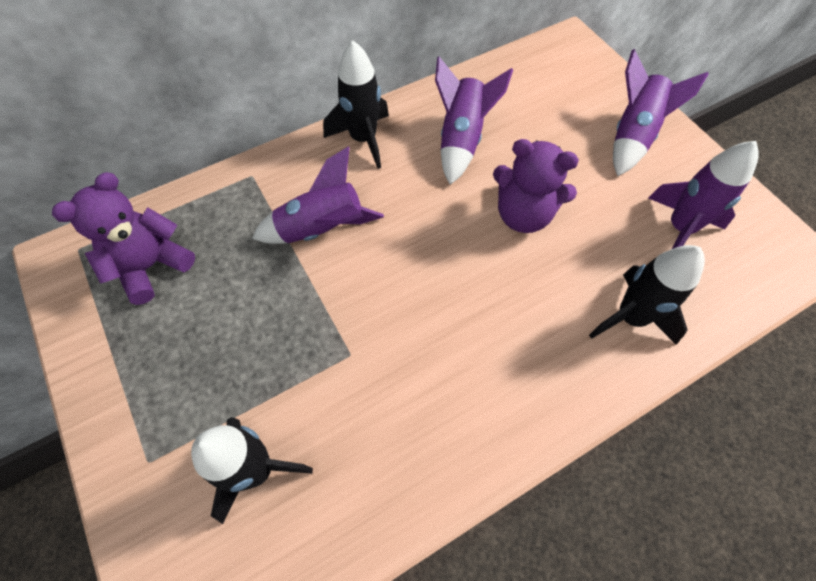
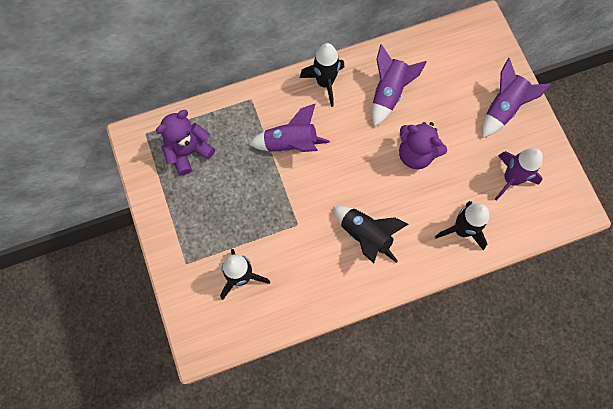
camera: 10 degrees right, 10 degrees up
(472, 354) = (365, 236): none -> black rocket

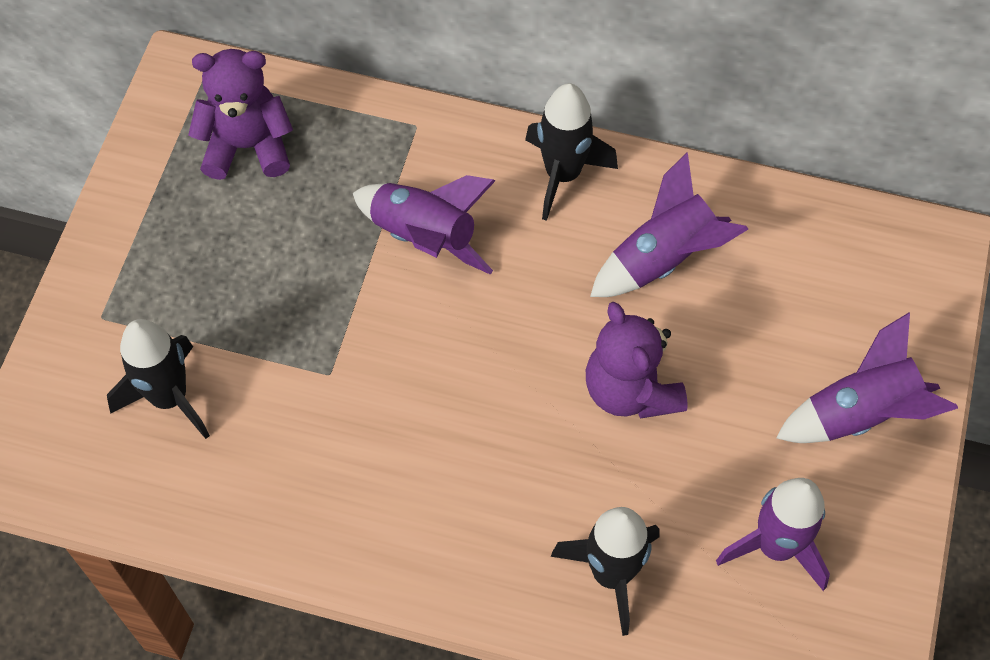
camera: 35 degrees right, 10 degrees down
(365, 236) = (430, 469): black rocket -> none

